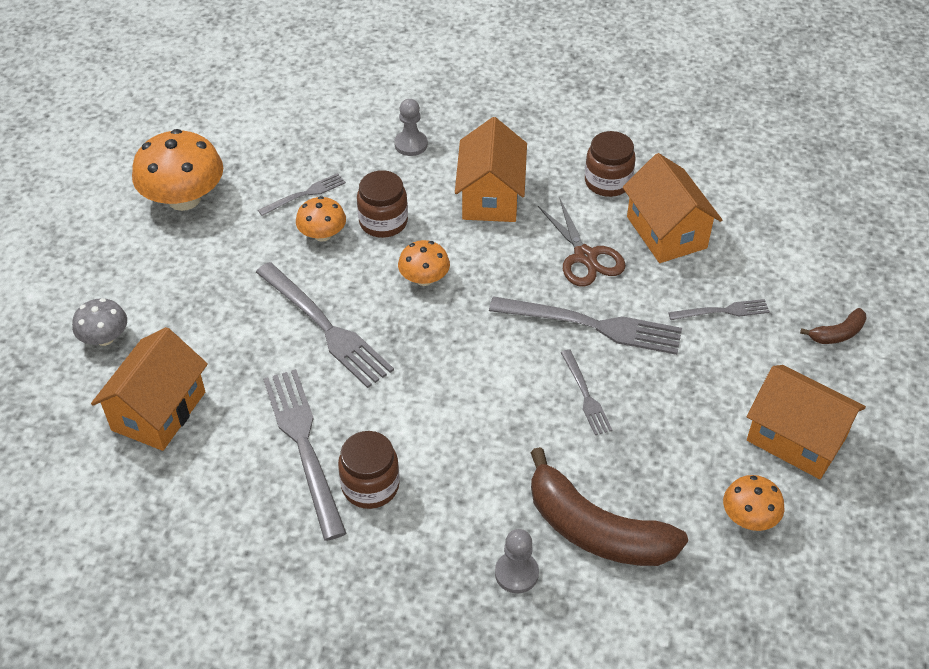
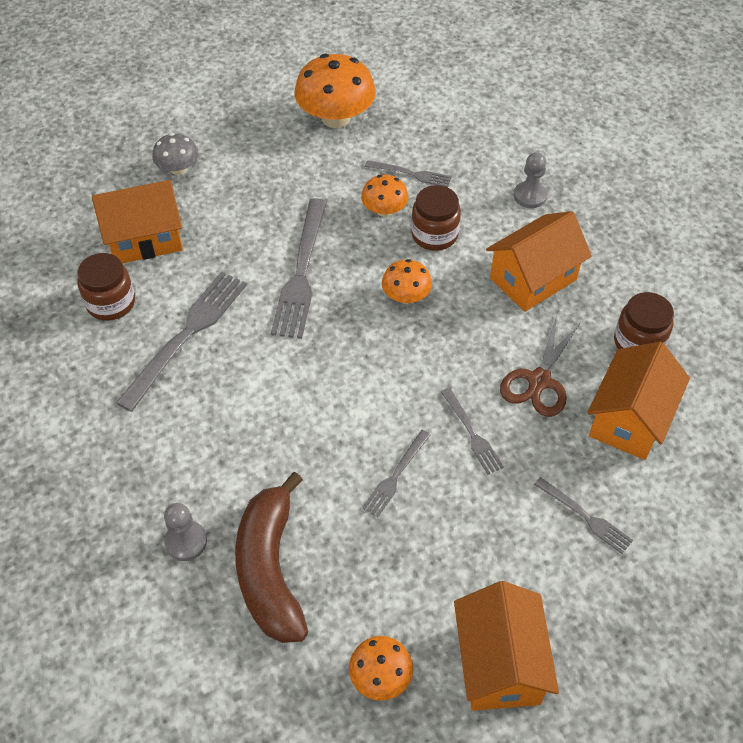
camera: 50 degrees right, 5 degrees up
(370, 486) = (186, 397): brown jar -> brown jar (111, 303)
(592, 325) = (472, 433): grey fork -> grey fork, size x0.53
(837, 333) = (655, 625): brown banana -> none

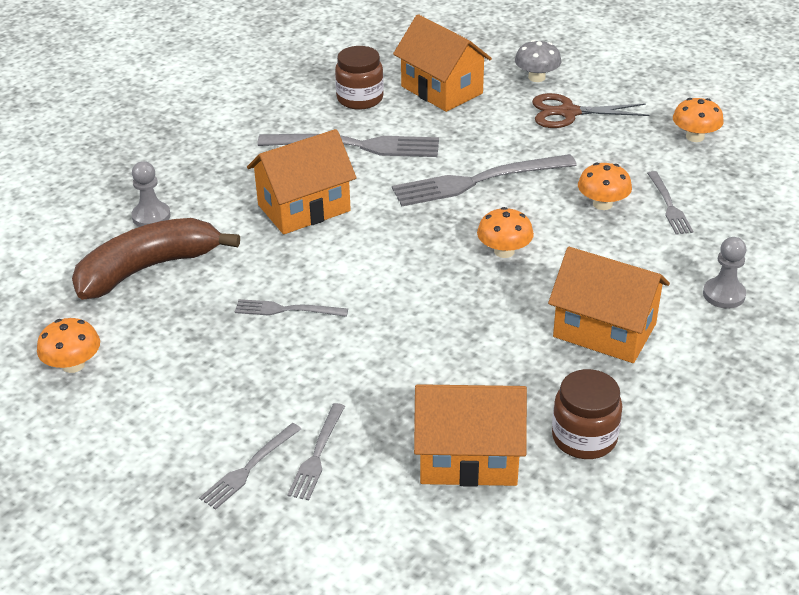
camera: 65 degrees right, 15 degrees down
(336, 117) = (695, 137): orange mushroom -> orange mushroom, size x0.55
(434, 234) = (601, 245): brown jar -> none
(472, 433) = (367, 344): grey fork -> grey fork (249, 468)
(499, 663) = (118, 437): orange house -> orange house (304, 208)
(539, 381) = (468, 373): brown scissors -> brown scissors (568, 112)

